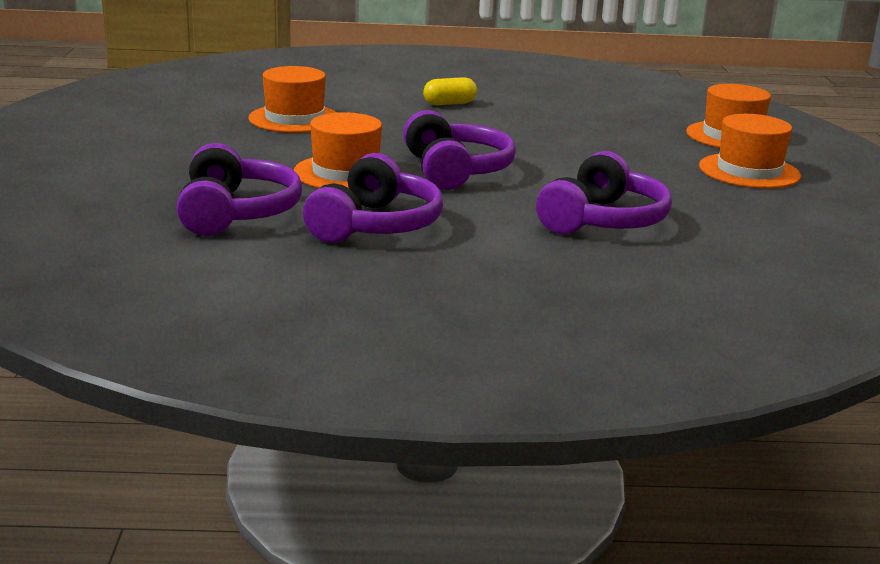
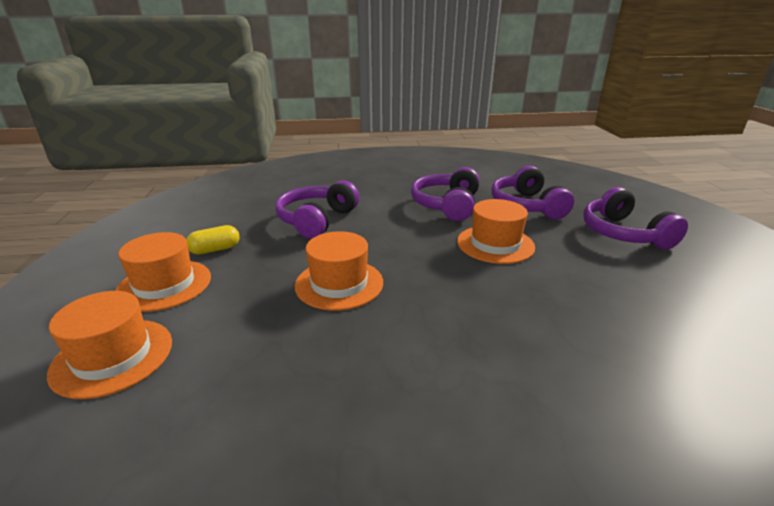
camera: 175 degrees right, 5 degrees up
(294, 119) = (612, 320): orange hat -> orange hat (339, 284)
(449, 103) = (470, 398): yellow capsule -> yellow capsule (215, 250)
(455, 171) = (418, 256): purple headphones -> purple headphones (623, 234)

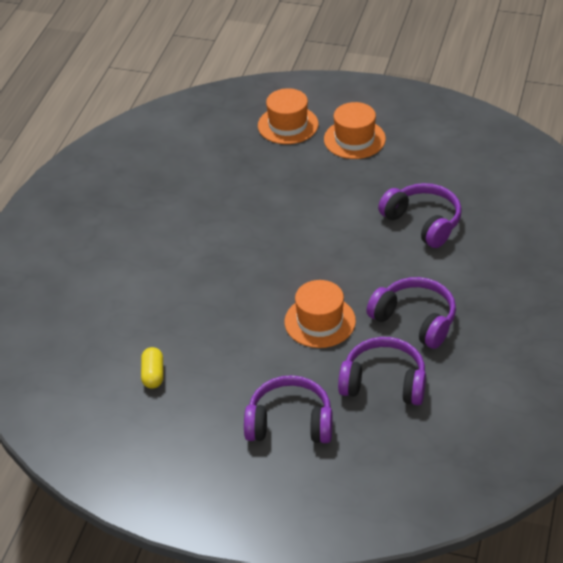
camera: 115 degrees right, 15 degrees up
(215, 250) = (395, 162): yellow capsule -> yellow capsule (153, 375)
(339, 284) = (310, 217): orange hat -> none

